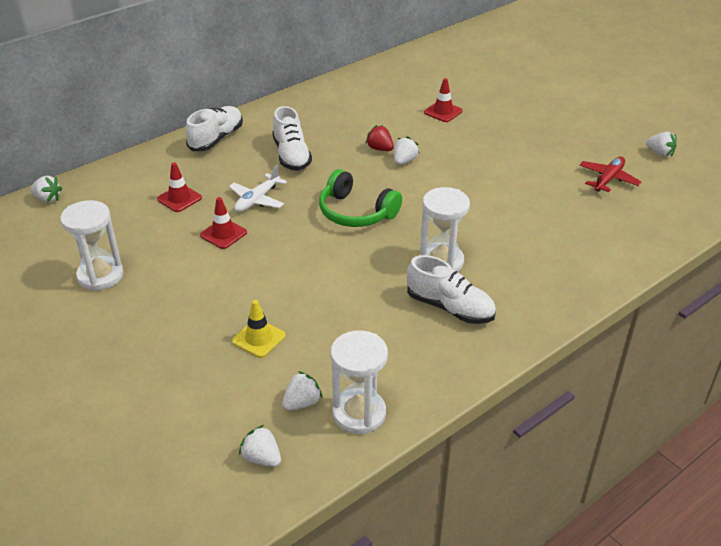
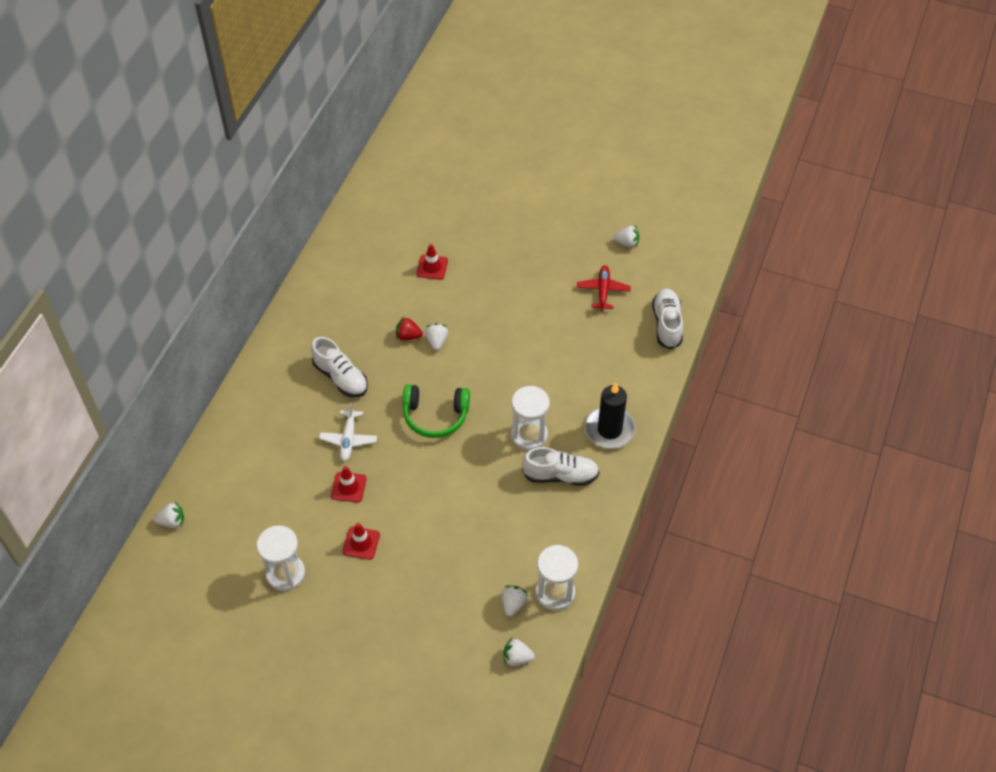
camera: 30 degrees left, 15 degrees up
(179, 198) = (284, 468): red traffic cone -> red traffic cone (361, 543)
(216, 139) = (261, 387): white shoe -> white shoe (667, 324)
(259, 338) = (447, 568): yellow traffic cone -> none
(537, 290) = (609, 429): none -> black candle

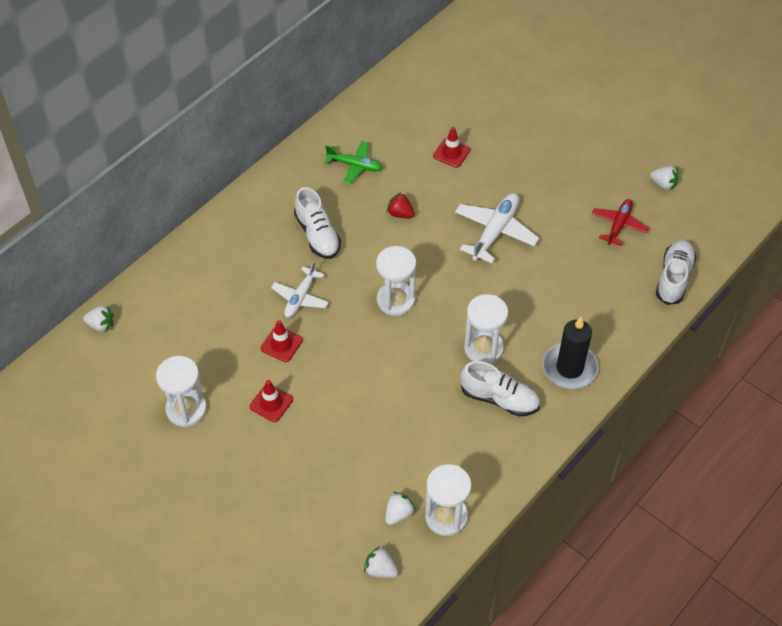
camera: 20 degrees right, 0 degrees up
(349, 304) = (355, 166): none -> green plane
(435, 416) = (395, 300): green headphones -> white hourglass
(437, 341) = (427, 227): white strawberry -> none
(499, 328) = (495, 231): none -> white plane

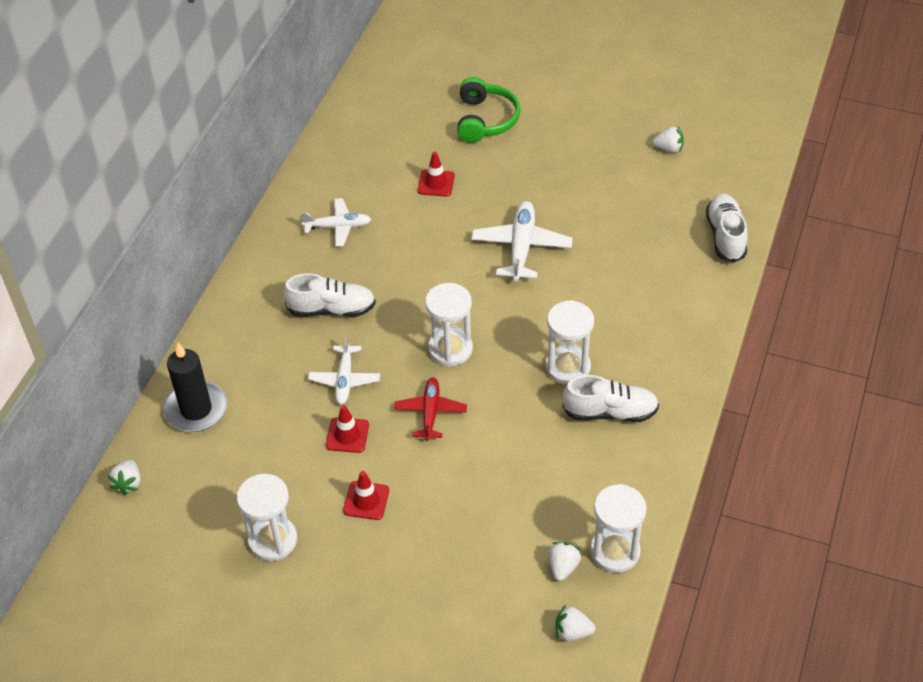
camera: 20 degrees left, 5 degrees down
(101, 325) = (128, 483): white strawberry -> white strawberry turned 105 degrees clockwise
(317, 235) = (331, 309): white shoe -> white shoe turned 45 degrees counterclockwise
(355, 166) = (338, 227): green plane -> white plane
(400, 214) = (411, 260): red strawberry -> none
(519, 109) = (485, 120): none -> green headphones
(569, 368) = (666, 357): black candle -> black candle (196, 409)
(619, 225) = (644, 202): red plane -> red plane (430, 412)

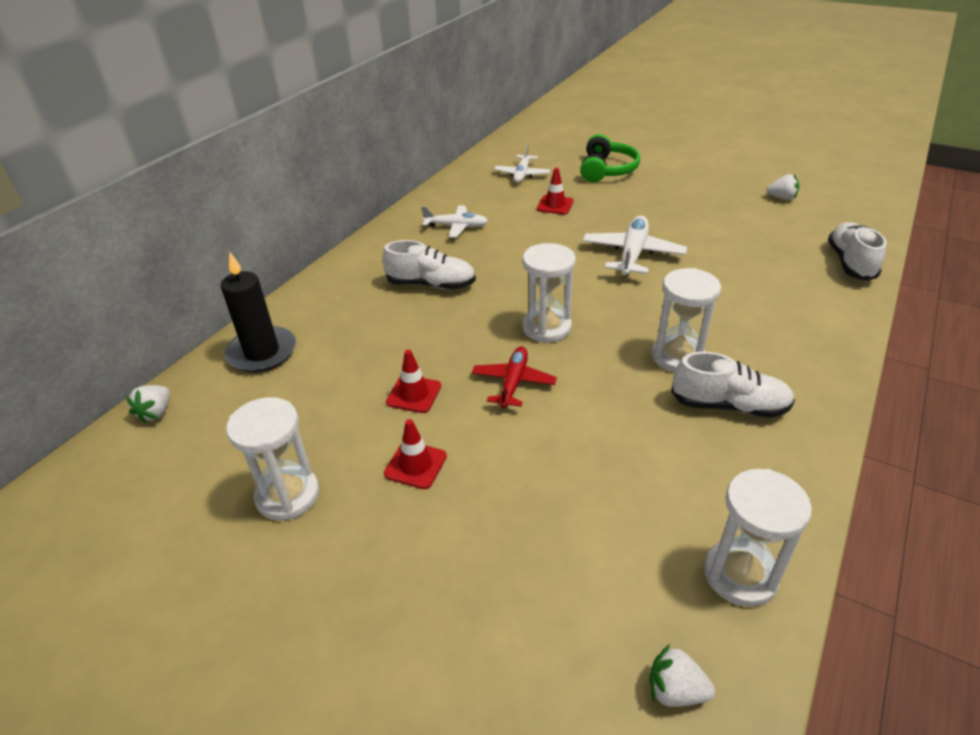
camera: 10 degrees right, 10 degrees down
(344, 380) = (426, 343): white plane -> white plane (522, 174)
(563, 567) = (664, 586): white strawberry -> none

